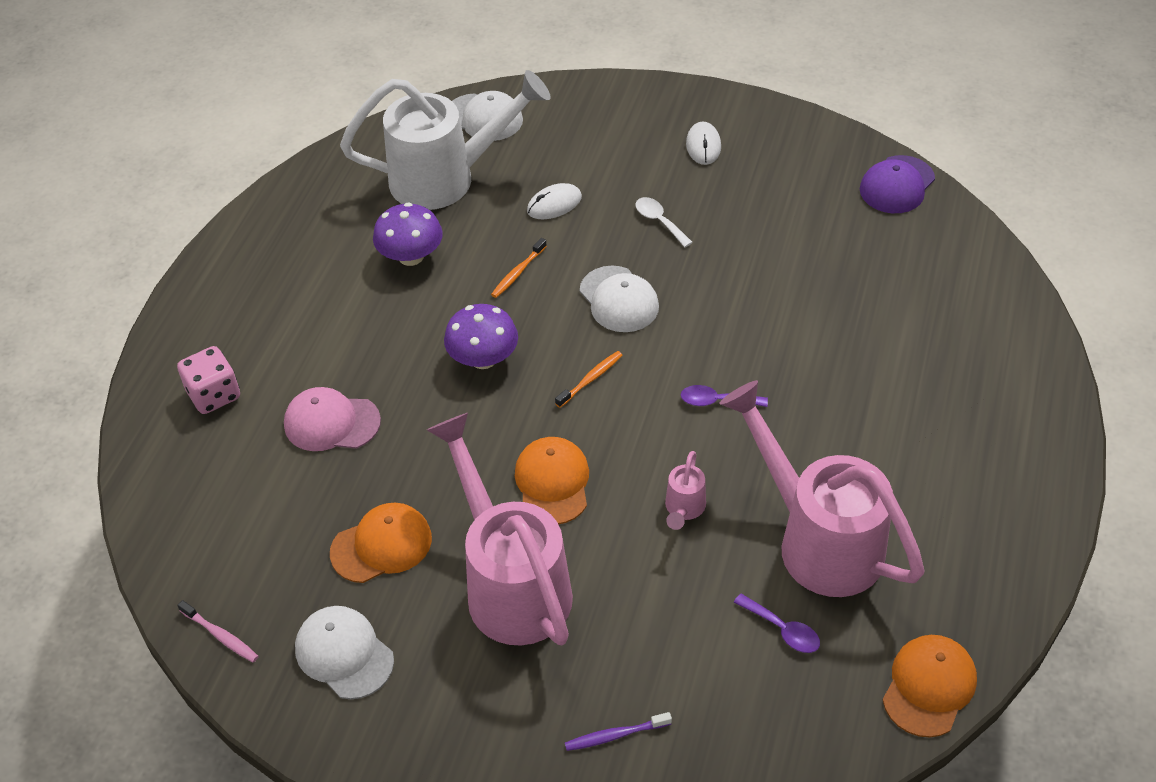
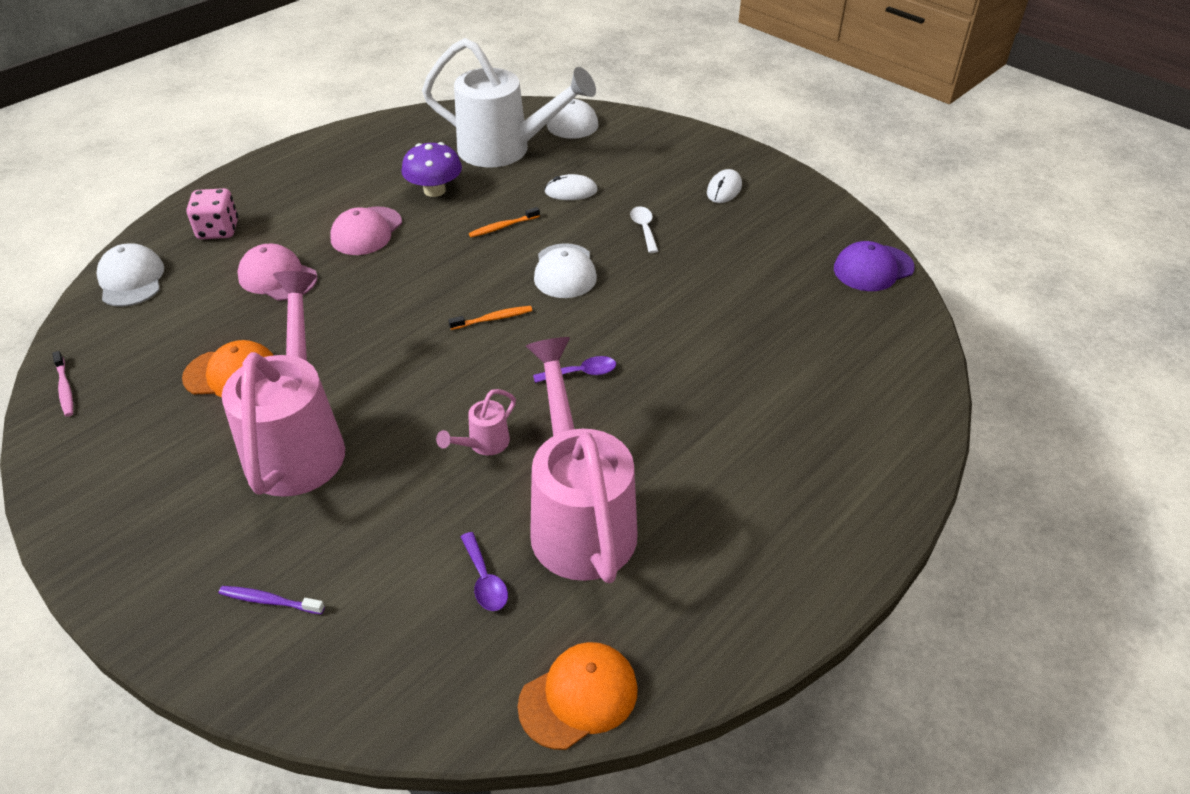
camera: 25 degrees right, 5 degrees down
(344, 654) = (132, 439): white cap -> white cap (131, 279)
(380, 333) = (366, 231): none -> pink cap
(483, 358) = (424, 275): purple mushroom -> none
(552, 482) = (397, 381): orange cap -> none
(716, 401) = (581, 373): purple spoon -> purple spoon turned 135 degrees clockwise

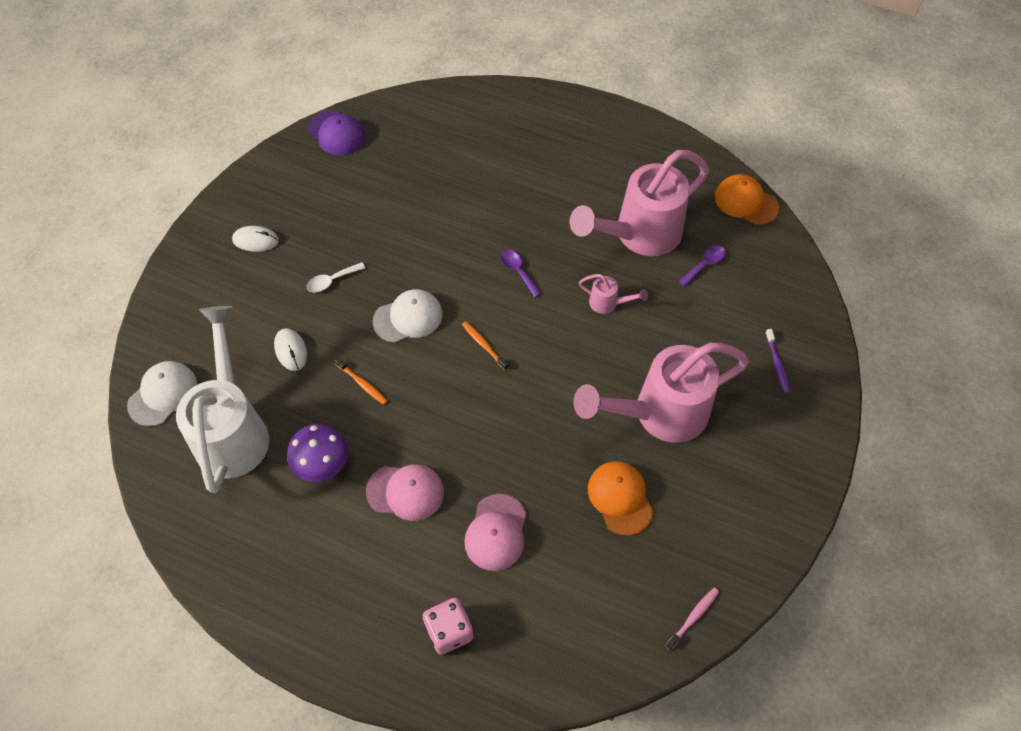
camera: 110 degrees left, 15 degrees up
(131, 279) = (549, 664): white cap -> none

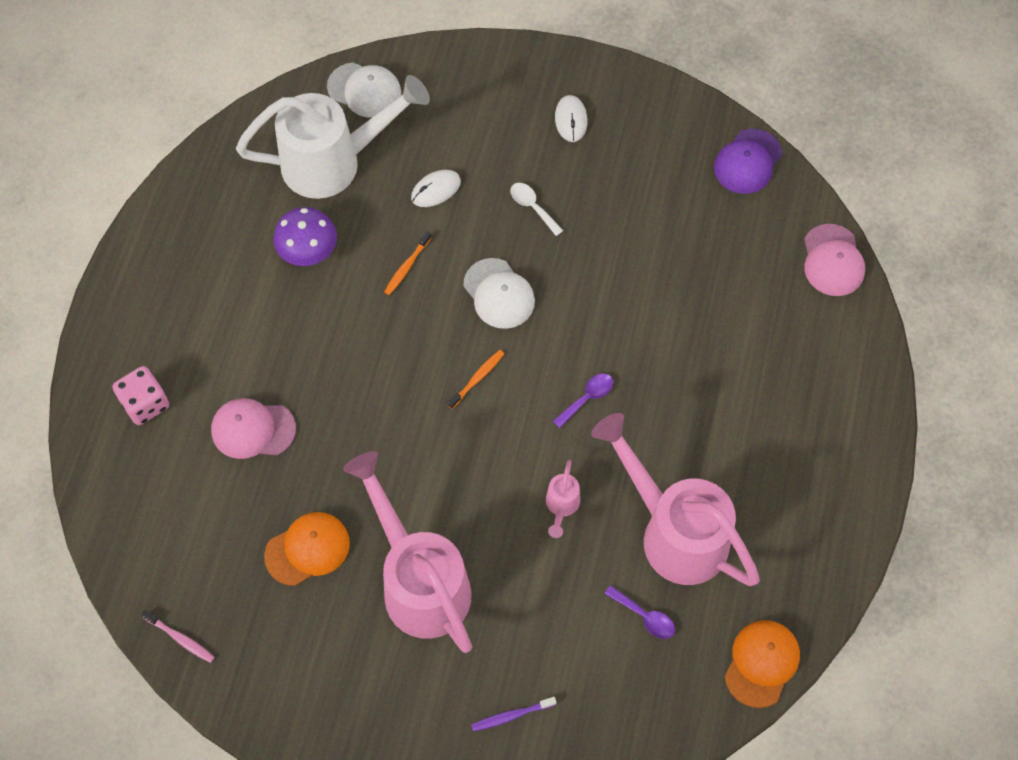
camera: 80 degrees right, 5 degrees up
(405, 492) = (287, 335): pink cap -> pink cap (833, 260)

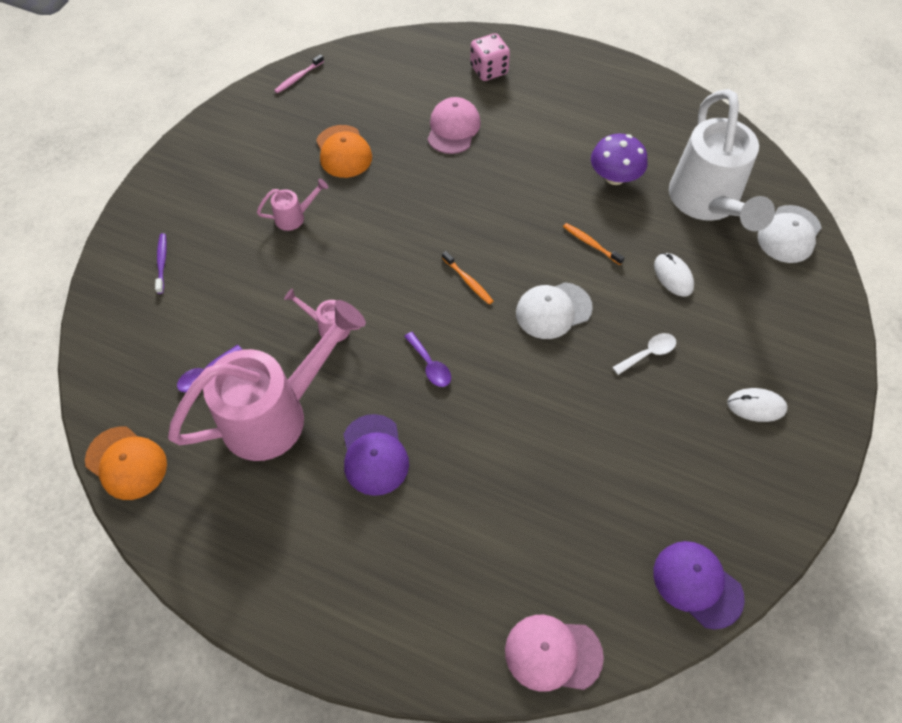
camera: 100 degrees right, 5 degrees down
(419, 580) = (295, 217): pink watering can -> pink watering can, size x0.41
(695, 430) = (374, 455): none -> purple cap

